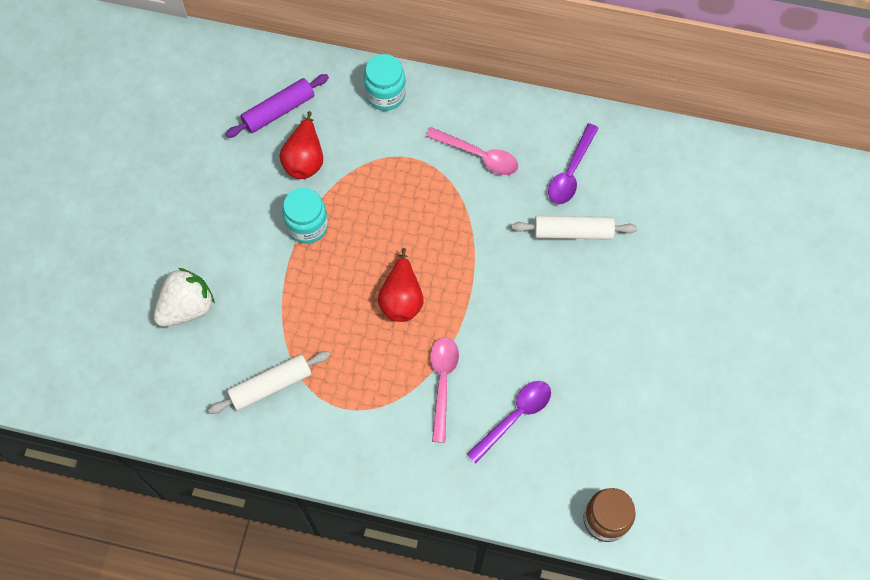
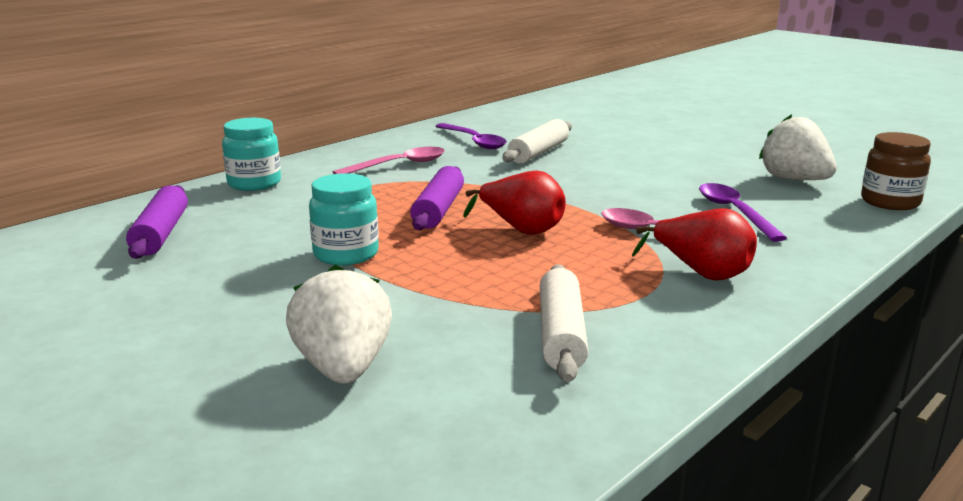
camera: 60 degrees left, 45 degrees down
(305, 159) = (253, 235): red pear -> red pear (701, 273)
(406, 233) = (439, 210): none -> purple rolling pin
(621, 440) = (794, 180): none -> white strawberry

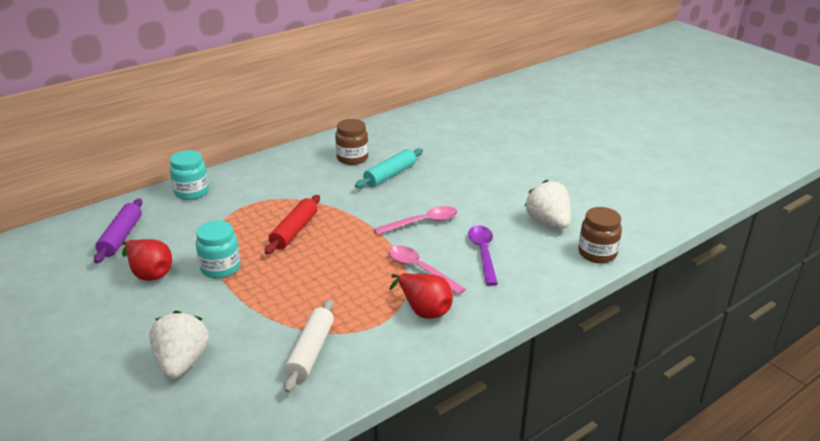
camera: 10 degrees right, 10 degrees up
(399, 165) = (290, 181): pink spoon -> pink spoon (422, 223)
(439, 210) = (294, 231): purple rolling pin -> red rolling pin
(474, 141) = (352, 158): purple spoon -> brown jar
(521, 229) = (336, 256): red pear -> red pear (149, 273)
(538, 152) = (390, 175): white rolling pin -> turquoise rolling pin

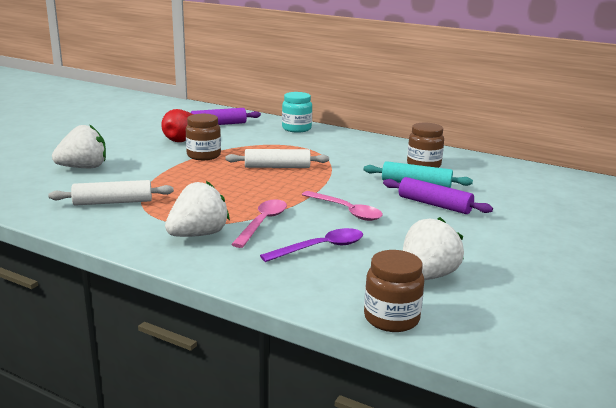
camera: 65 degrees right, 10 degrees down
(220, 268) = (204, 155): turquoise jar -> brown jar
(294, 231) = (277, 167): red rolling pin -> white rolling pin
(423, 309) = (198, 235): red pear -> white strawberry
(436, 181) = (434, 204): none -> purple rolling pin

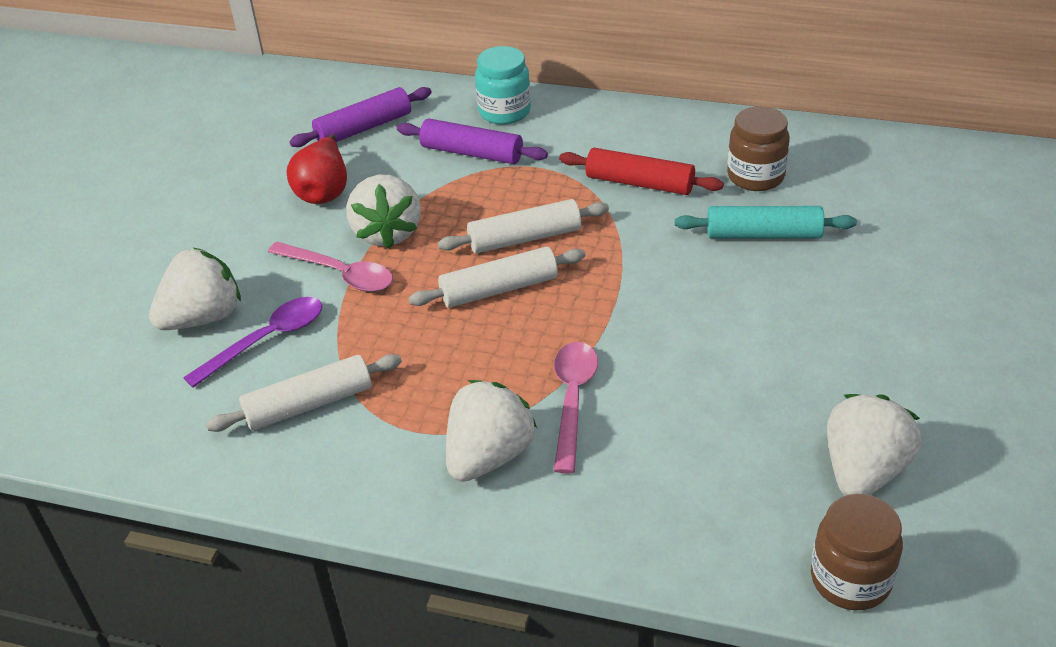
camera: 10 degrees left, 20 degrees up
(204, 155) = (387, 233): brown jar -> white strawberry
(250, 181) = (499, 289): none -> white rolling pin
(320, 248) = (687, 442): purple spoon -> purple spoon (266, 340)
(346, 211) = (685, 336): pink spoon -> pink spoon (339, 274)
(355, 159) = (639, 183): none -> red rolling pin
(434, 204) = (811, 285): purple rolling pin -> purple rolling pin (472, 153)

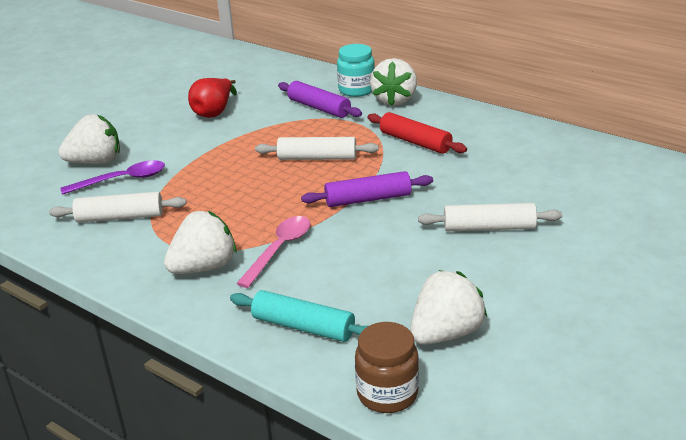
camera: 20 degrees right, 10 degrees down
(339, 274) = (190, 155): pink spoon -> none
(364, 128) = (263, 84): purple rolling pin -> purple rolling pin (368, 199)
(387, 233) = (235, 139): white strawberry -> white strawberry (394, 100)
(499, 289) = (280, 181): white rolling pin -> white rolling pin (489, 228)
(755, 176) = (498, 152): brown jar -> none
(763, 234) = (479, 185): turquoise rolling pin -> turquoise rolling pin (303, 326)

